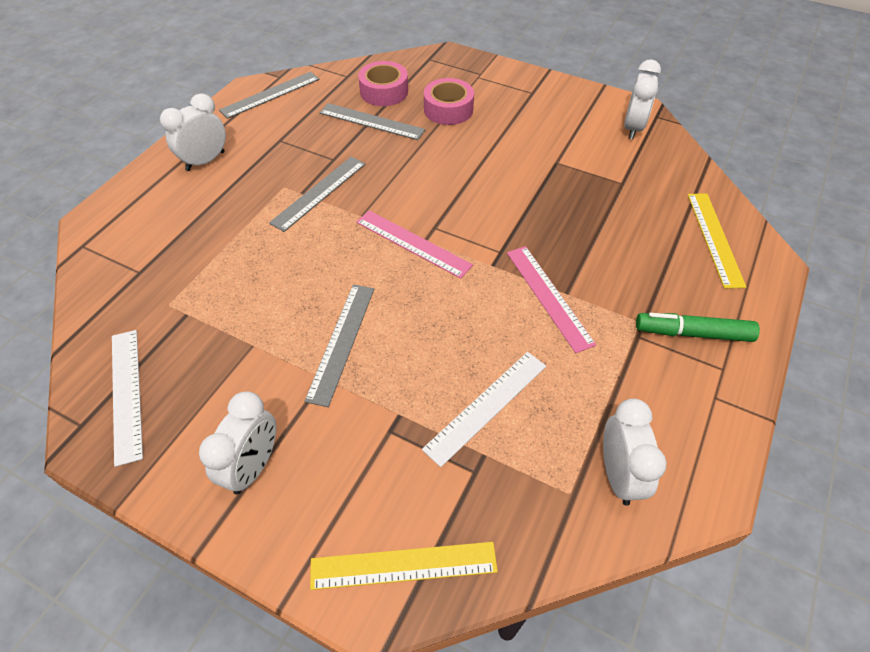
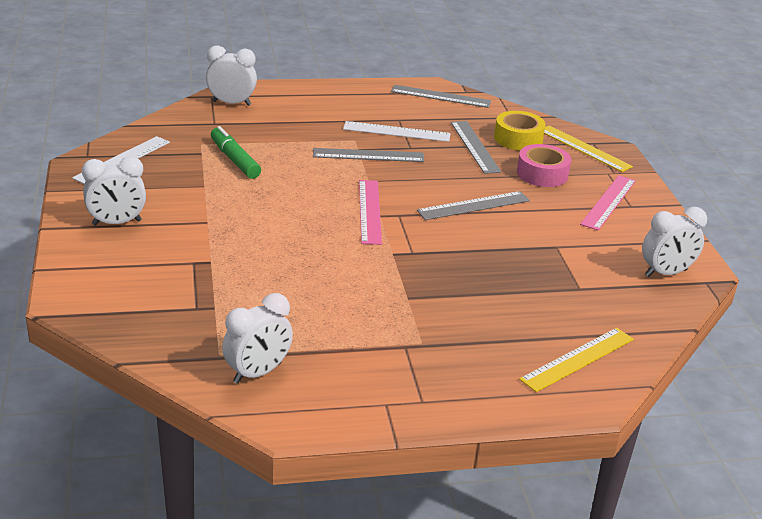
camera: 50 degrees right, 20 degrees down
(205, 161) = (338, 102): white clock -> white clock (231, 103)
(341, 342) = (244, 216): grey ruler -> grey ruler (473, 205)
(384, 91) = (518, 138): pink tape -> yellow tape
(403, 566) = (101, 303): yellow ruler -> yellow ruler (584, 148)
(486, 406) = (256, 294): white ruler -> white ruler (396, 131)
(549, 296) = (393, 290): pink ruler -> pink ruler (609, 202)
(692, 333) = (443, 374): green marker -> green marker (235, 160)

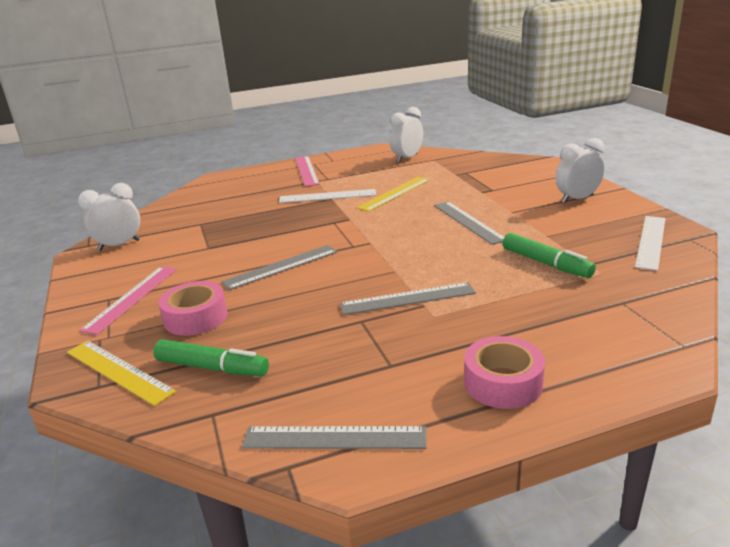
camera: 175 degrees right, 5 degrees down
(231, 103) = (640, 339): white clock -> none
(336, 100) = (503, 383): none -> pink tape
(369, 211) = (380, 243): pink ruler -> pink ruler (307, 170)
(396, 131) = (386, 341): white ruler -> white ruler (327, 196)
(474, 146) = (277, 340): grey ruler -> grey ruler (468, 222)
(518, 138) = (212, 368): yellow tape -> green marker
(577, 359) = (218, 190): yellow ruler -> yellow ruler (394, 193)

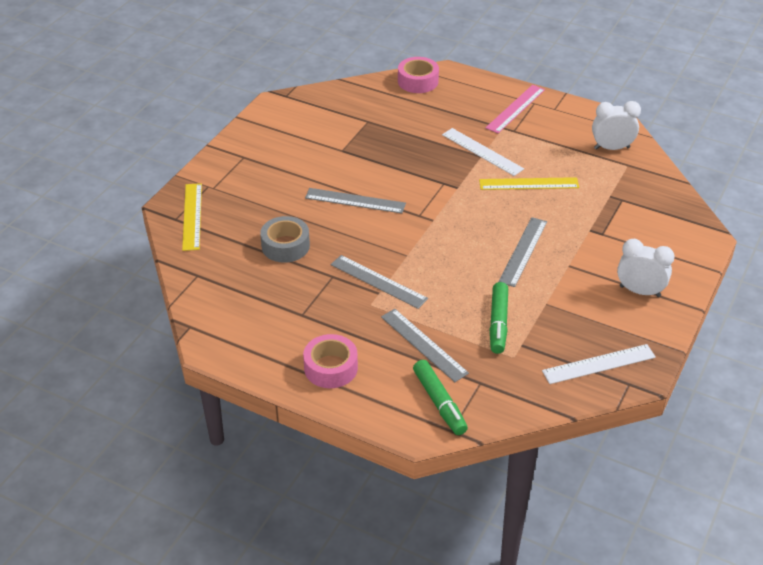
camera: 45 degrees right, 15 degrees up
(119, 245) = (300, 109): white clock -> none
(131, 298) = (254, 165): pink ruler -> none
(196, 317) = (264, 207): pink tape -> pink tape (418, 81)
(212, 368) = (229, 248): green marker -> green marker (439, 403)
(272, 329) = (285, 246): none -> grey tape
(334, 437) = (223, 329): grey ruler -> grey ruler (424, 344)

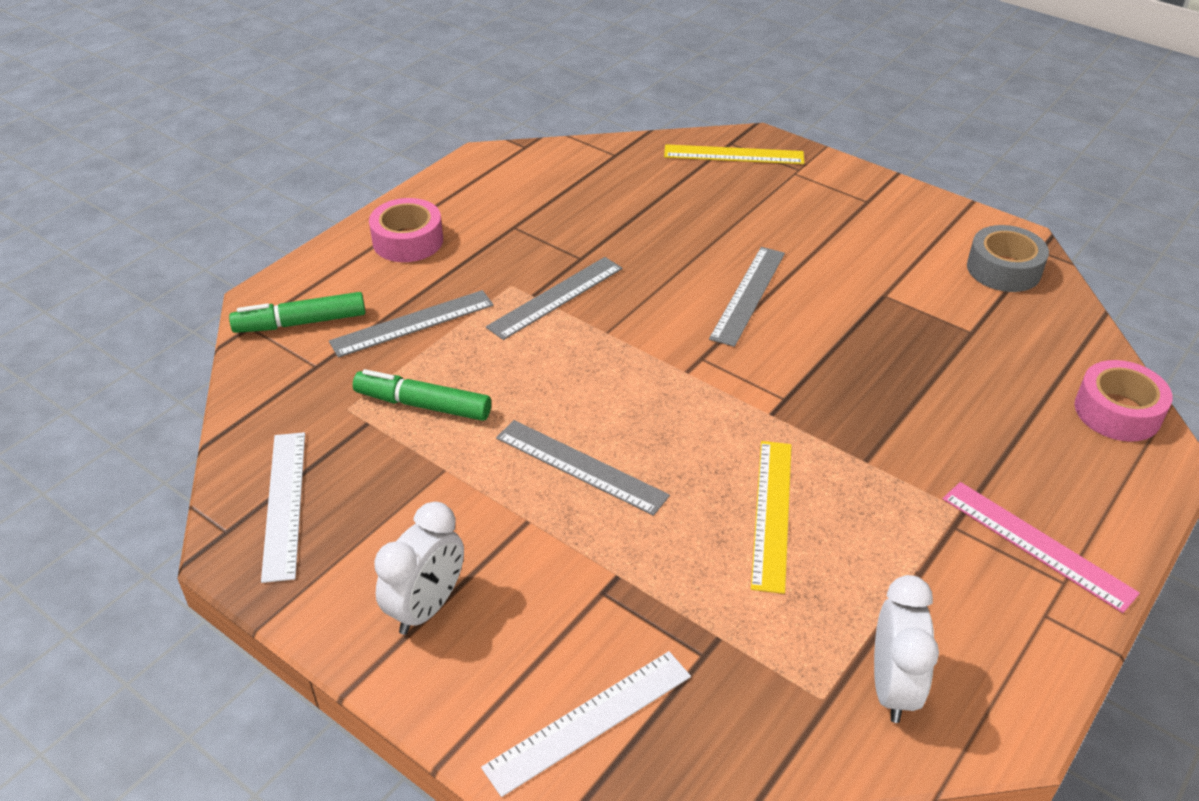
camera: 100 degrees right, 0 degrees up
(285, 246) = (655, 223): grey tape -> grey tape (1003, 269)
(482, 152) = (878, 464): white ruler -> white ruler (589, 720)

